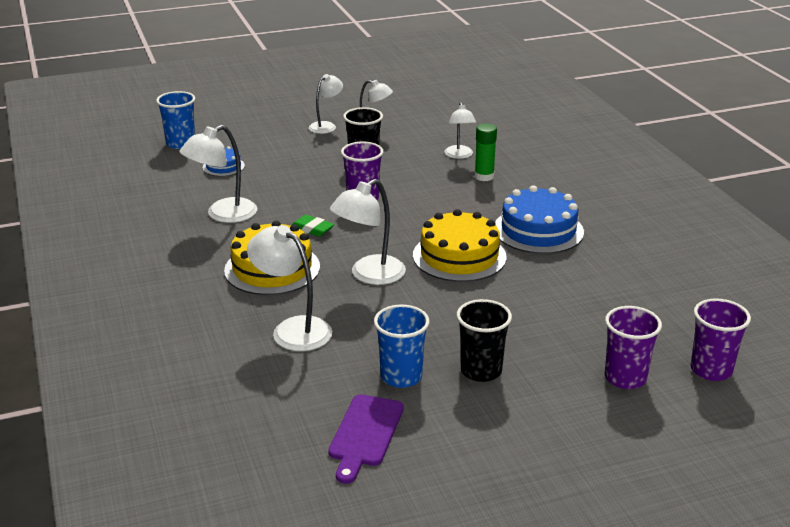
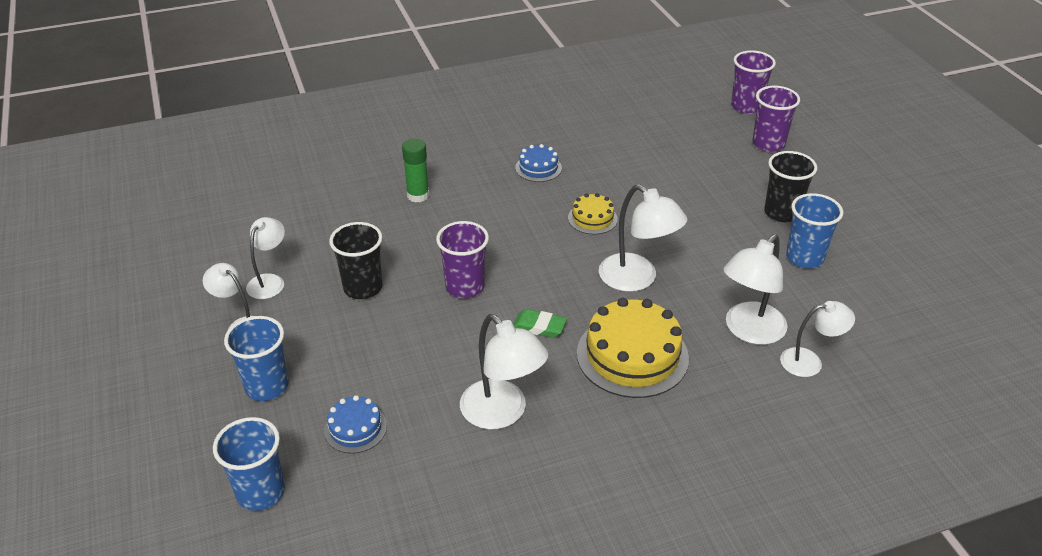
camera: 90 degrees left, 10 degrees up
(268, 138) = (267, 386): none -> blue cup
(312, 229) = (539, 327): green eraser -> green eraser turned 75 degrees clockwise
(365, 434) = (891, 278): purple cutting board -> none
(459, 155) = (361, 211): white lamp -> white lamp (809, 362)
(459, 256) = (592, 218): yellow cake -> yellow cake, size x0.52
(538, 230) = (538, 168): blue cake -> blue cake, size x0.52

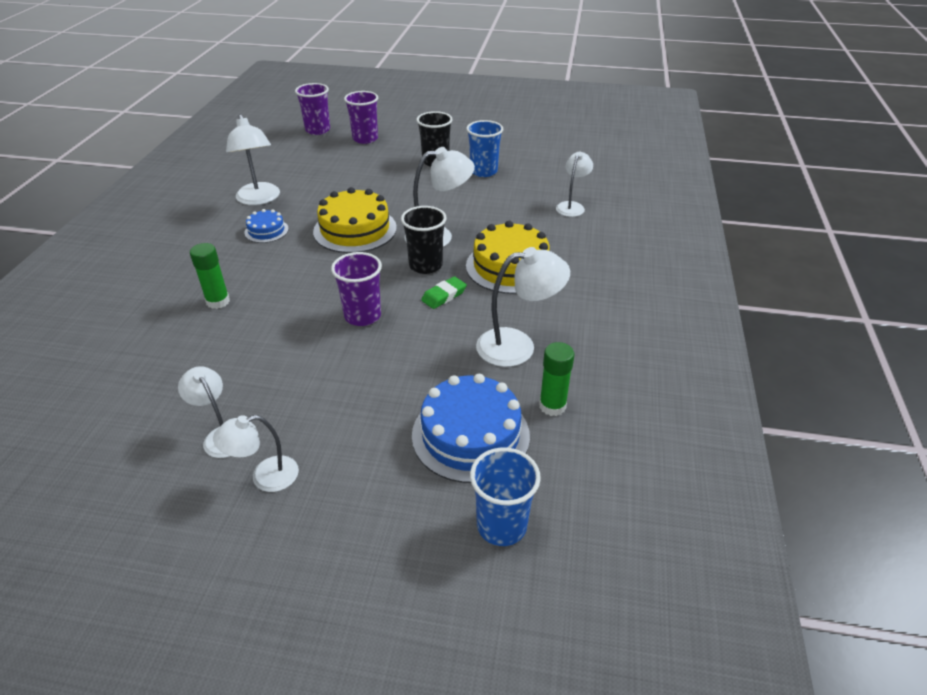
camera: 60 degrees left, 0 degrees up
(267, 386) = (368, 481): blue cup -> none
(355, 428) = (470, 435): blue cake -> blue cake, size x1.93
(363, 288) = (301, 374): black cup -> black cup (425, 265)
(430, 473) = (552, 406): none -> green glue stick
(592, 218) = (355, 229): yellow cake -> yellow cake, size x1.93
(749, 331) = (528, 215): white lamp -> white lamp (259, 199)

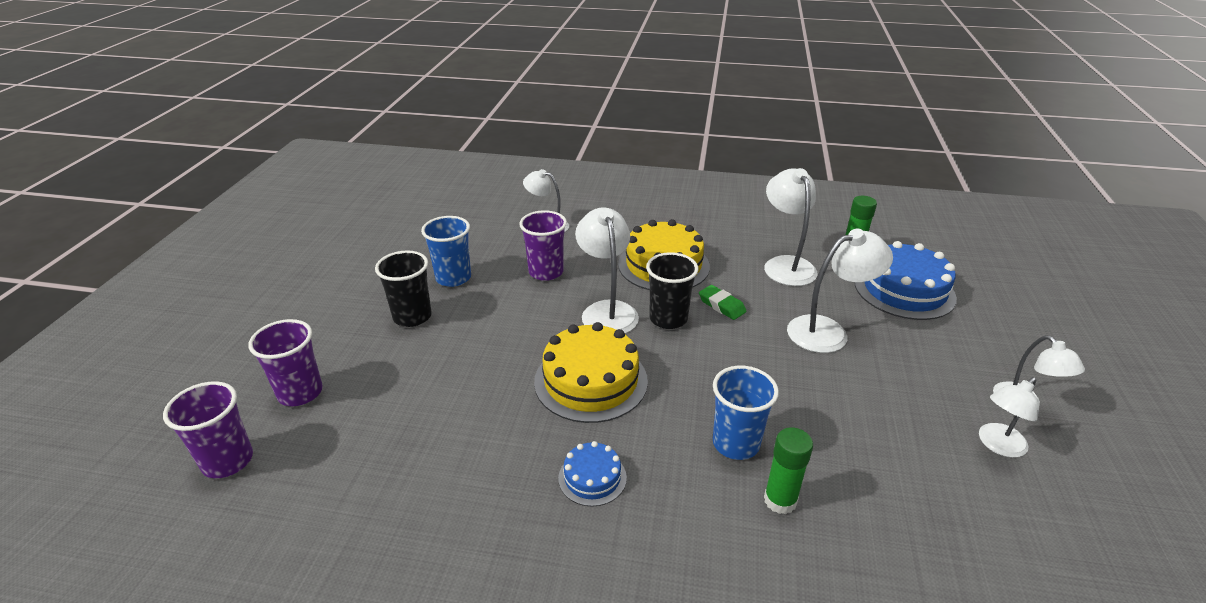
camera: 90 degrees left, 5 degrees down
(259, 199) = (489, 505): white lamp -> white lamp (828, 331)
(362, 316) = (771, 360): purple cup -> purple cup (546, 272)
(501, 526) = (980, 277): blue cup -> blue cup (736, 443)

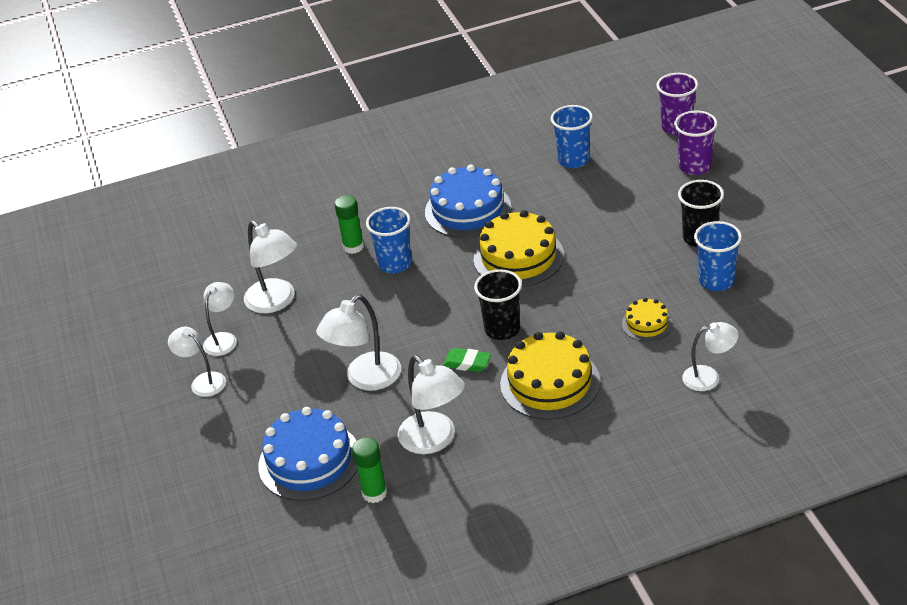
camera: 155 degrees right, 5 degrees up
(394, 483) = (573, 160): none -> blue cup
(546, 272) = (647, 324): purple cup -> yellow cake
(592, 477) = (468, 209): blue cake -> blue cake, size x1.93
(607, 310) = (557, 313): white lamp -> white lamp (276, 301)

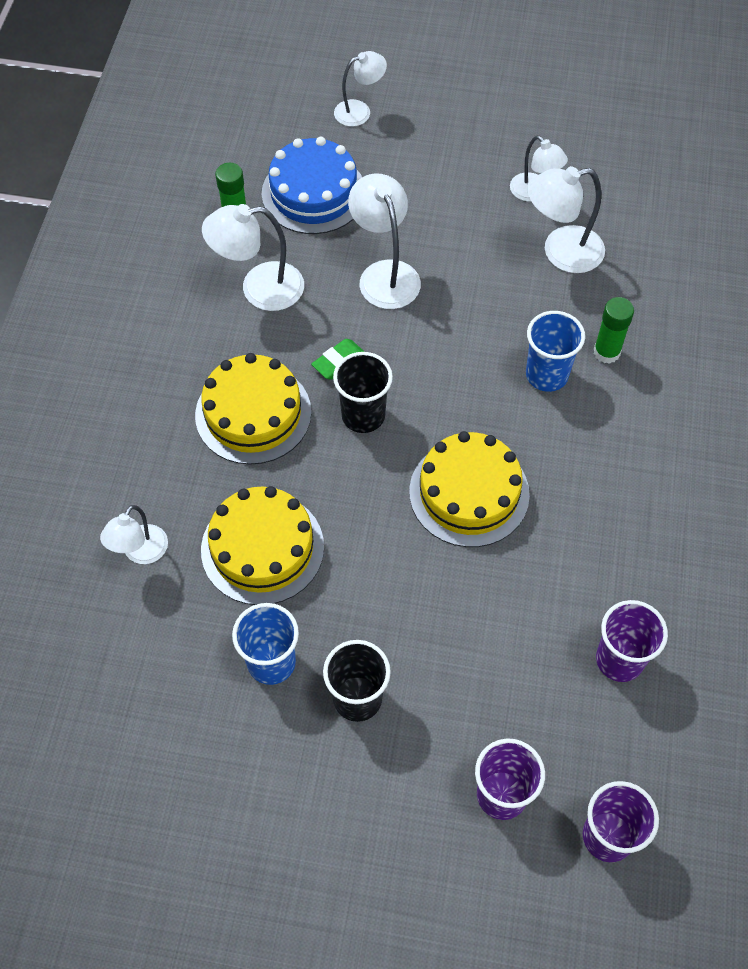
camera: 115 degrees right, 20 degrees up
(203, 381) = (483, 158): white lamp -> white lamp (359, 111)
(468, 209) = (596, 490): blue cake -> none
(573, 160) = (619, 660): blue cup -> purple cup
(647, 324) = (262, 548): yellow cake -> yellow cake, size x1.93

